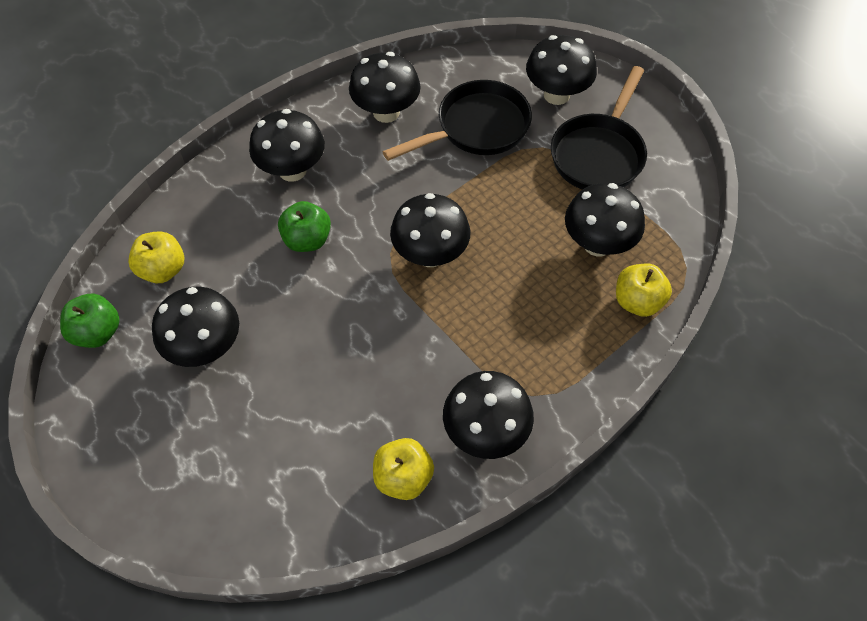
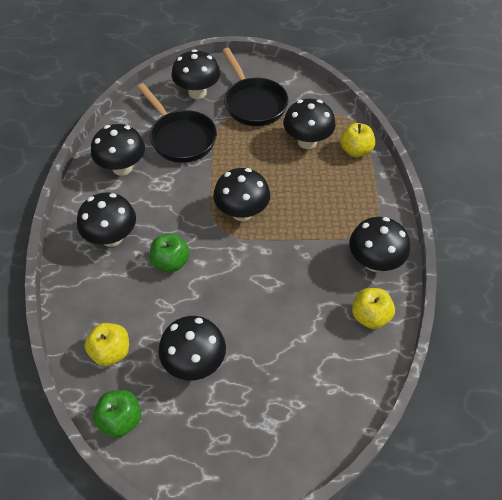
camera: 50 degrees left, 5 degrees down
(476, 128) = (180, 138): black pan -> black pan turned 135 degrees clockwise

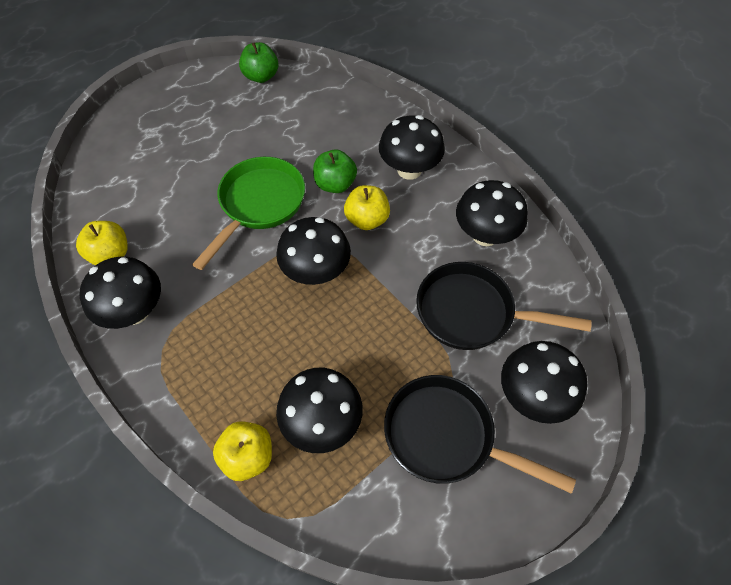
camera: 140 degrees right, 5 degrees up
(111, 352) = (311, 102): yellow apple -> yellow apple (367, 219)
(194, 363) = (241, 132): black mushroom -> none
(237, 284) = (259, 205): none -> green pan

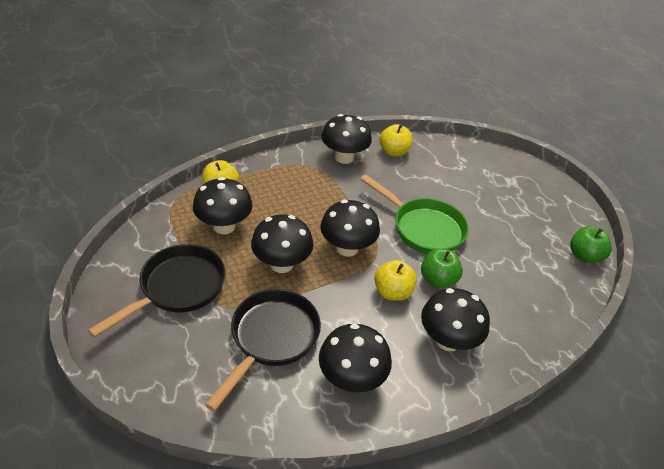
camera: 100 degrees right, 15 degrees down
(532, 396) = (177, 354): black mushroom -> black mushroom (282, 264)

